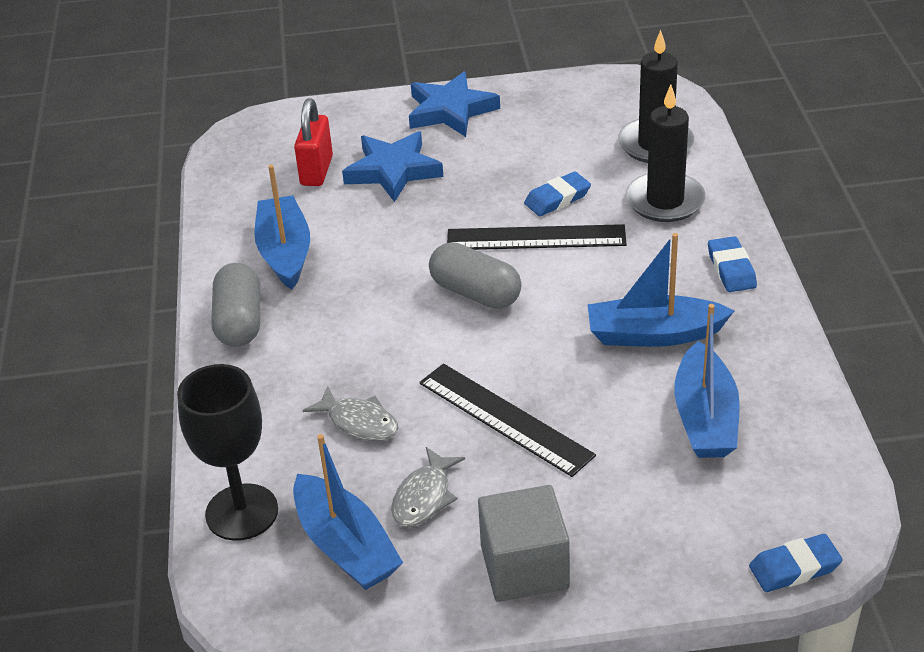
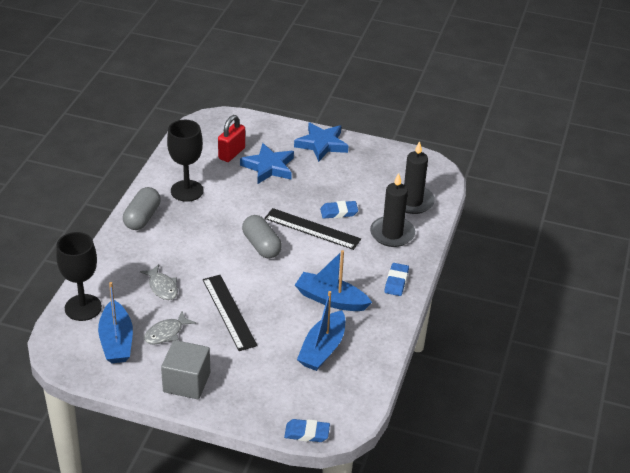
camera: 20 degrees right, 0 degrees up
(285, 252) = (187, 191): blue boat -> black goblet

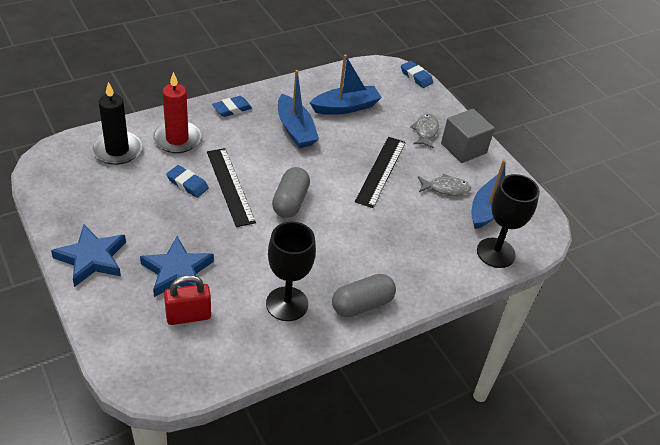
camera: 140 degrees left, 5 degrees up
(162, 287) = (412, 225): grey fish -> grey fish (425, 131)
(392, 234) = (177, 139): black candle -> red candle

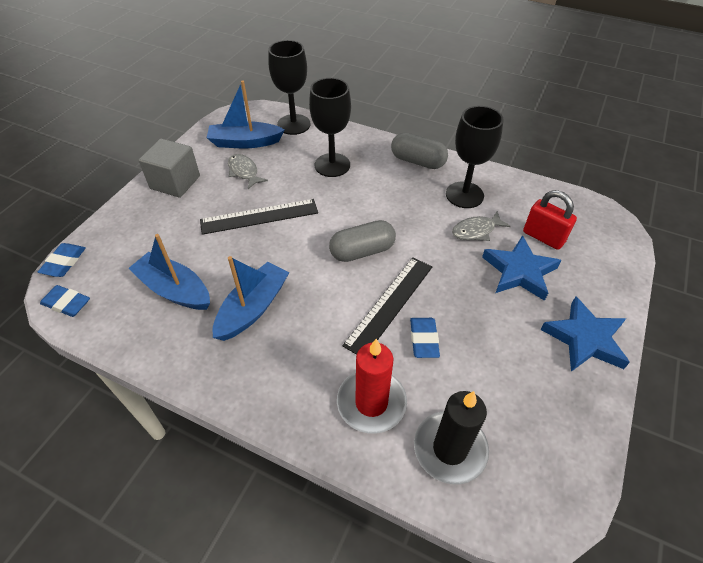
camera: 120 degrees left, 5 degrees up
(232, 109) = (267, 389): blue eraser -> blue eraser (67, 303)
(408, 243) = (332, 165): none -> black goblet
(425, 131) = (168, 215): grey fish -> grey fish (476, 231)

